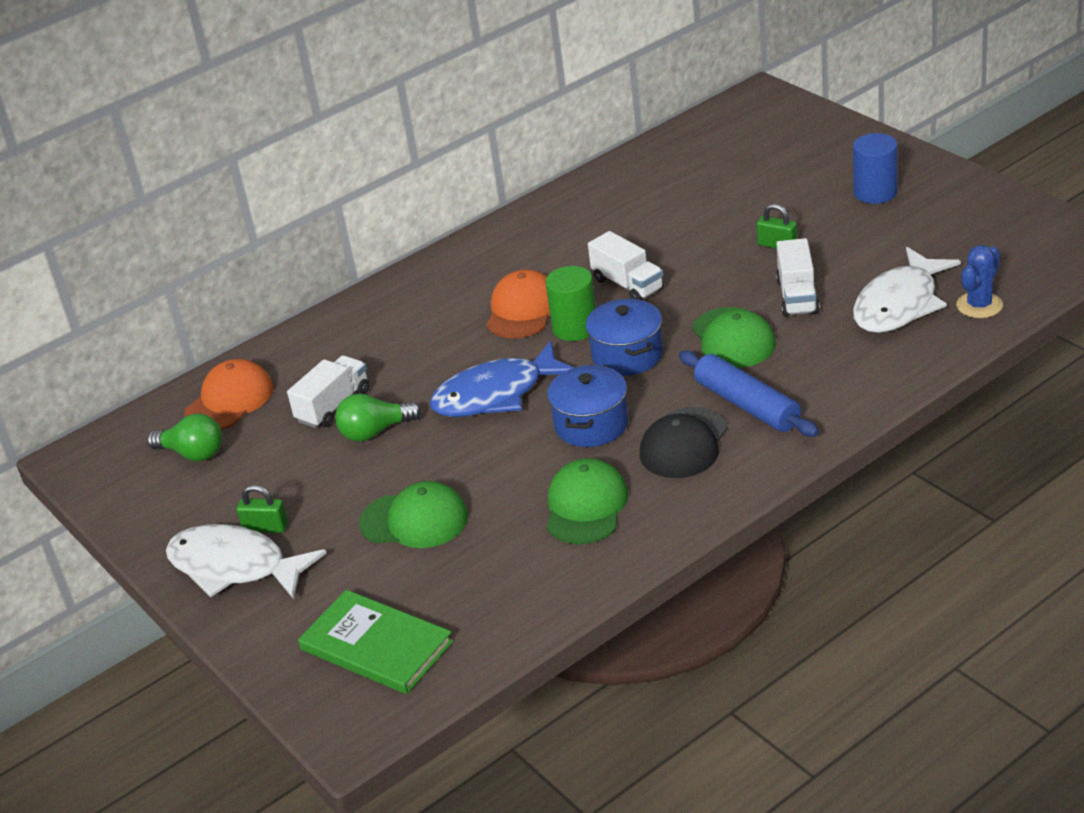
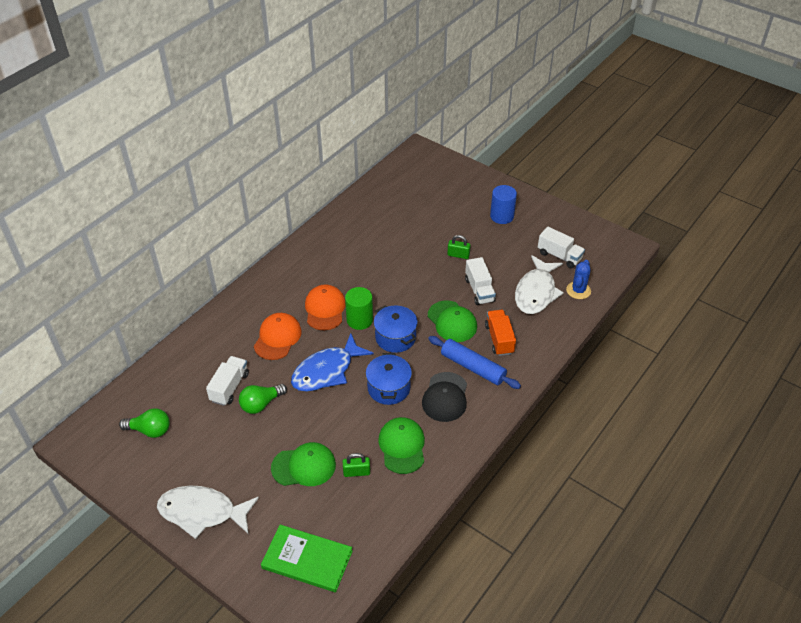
camera: 20 degrees left, 10 degrees up
(229, 400) = (162, 388): orange cap -> orange cap (277, 338)
(265, 527) = (213, 481): green padlock -> green padlock (356, 472)
(628, 285) = (381, 287): white truck -> white truck (559, 256)
(808, 368) = (499, 339): none -> orange truck

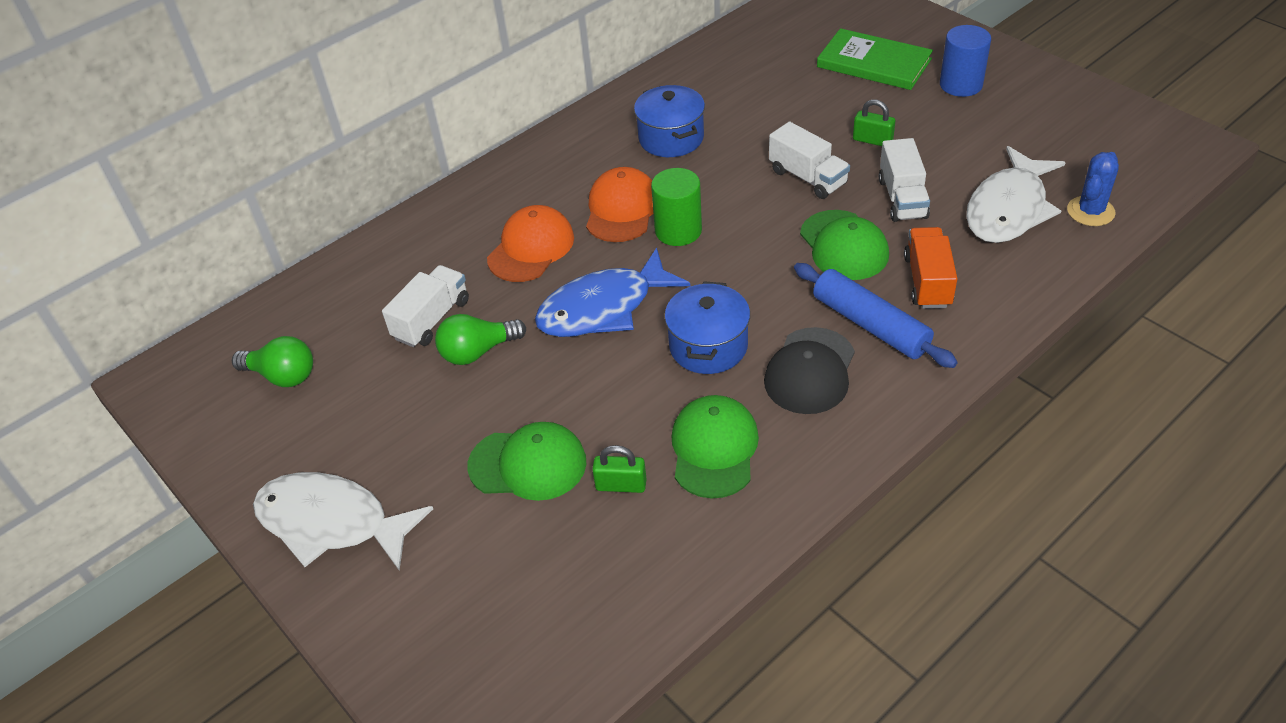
camera: 15 degrees right, 0 degrees up
(307, 559) = (496, 632): green book -> green book (874, 63)
(395, 337) = (736, 264): blue pot -> blue pot (671, 138)
(559, 256) = (1060, 153): white truck -> white truck (808, 177)

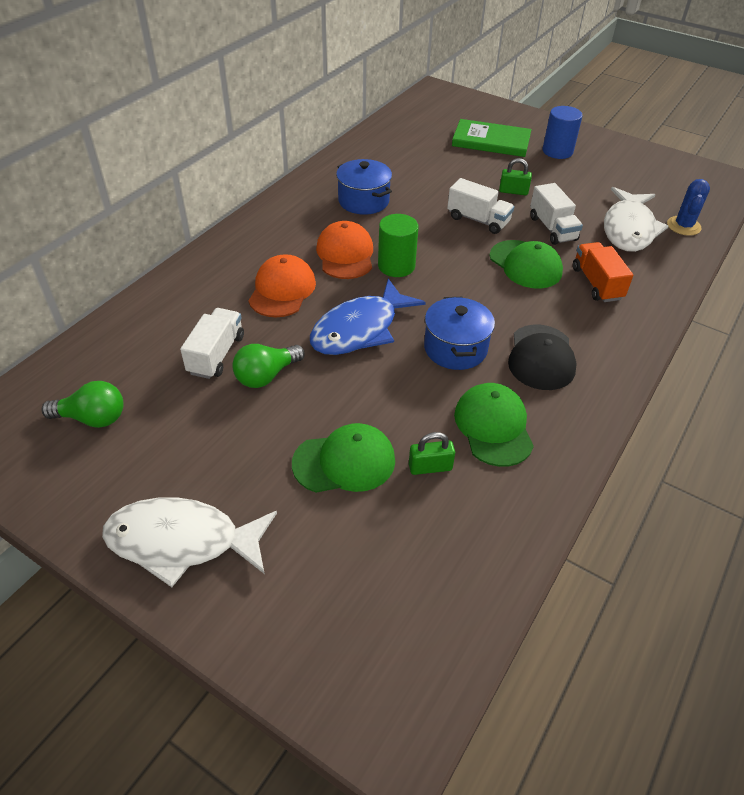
camera: 20 degrees left, 0 degrees up
(870, 324) = (570, 318): blue rolling pin -> none

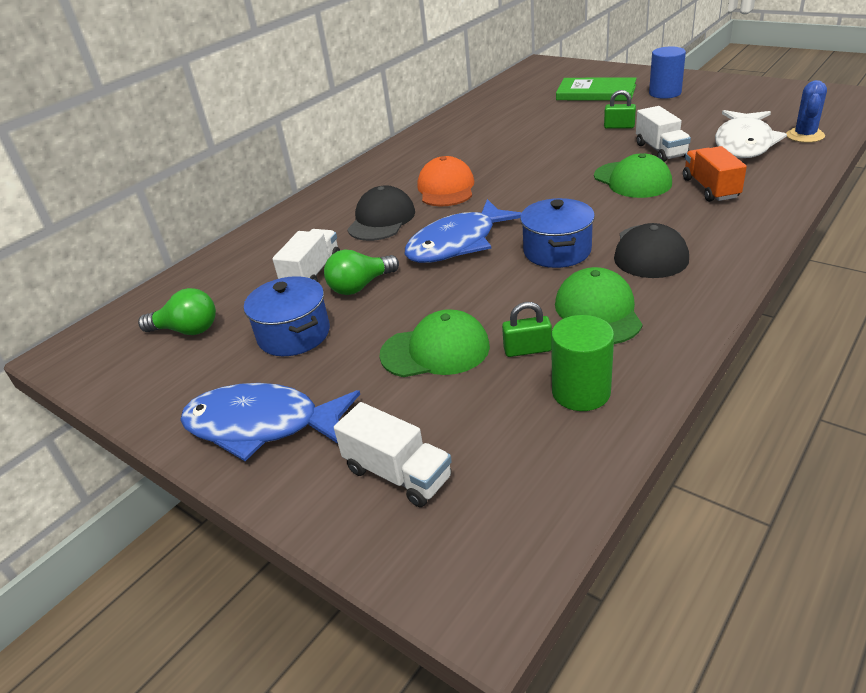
camera: 10 degrees right, 10 degrees down
(182, 541) = (262, 425): white fish -> blue fish
(282, 290) = (381, 220): orange cap -> black cap
(363, 201) = (466, 148): blue pot -> blue pot (294, 334)
(396, 266) = (497, 192): green cylinder -> green cylinder (581, 392)
(478, 220) = (582, 151): white truck -> white truck (398, 474)

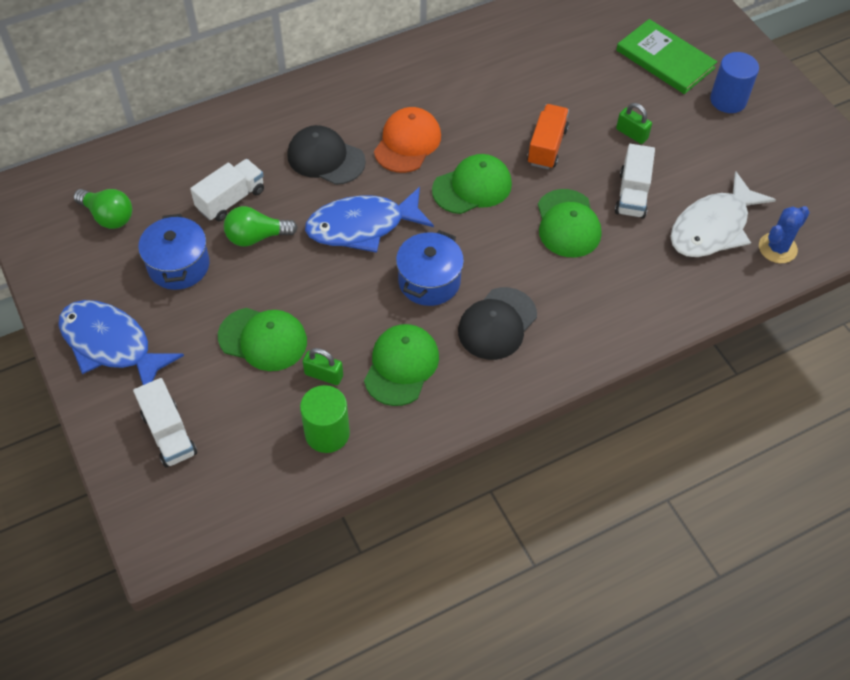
camera: 20 degrees right, 20 degrees up
(381, 220) = (325, 158): black cap -> black cap turned 105 degrees counterclockwise
(529, 190) = (472, 187): none -> green cap
(710, 188) = (619, 273): orange truck -> orange truck (547, 146)

